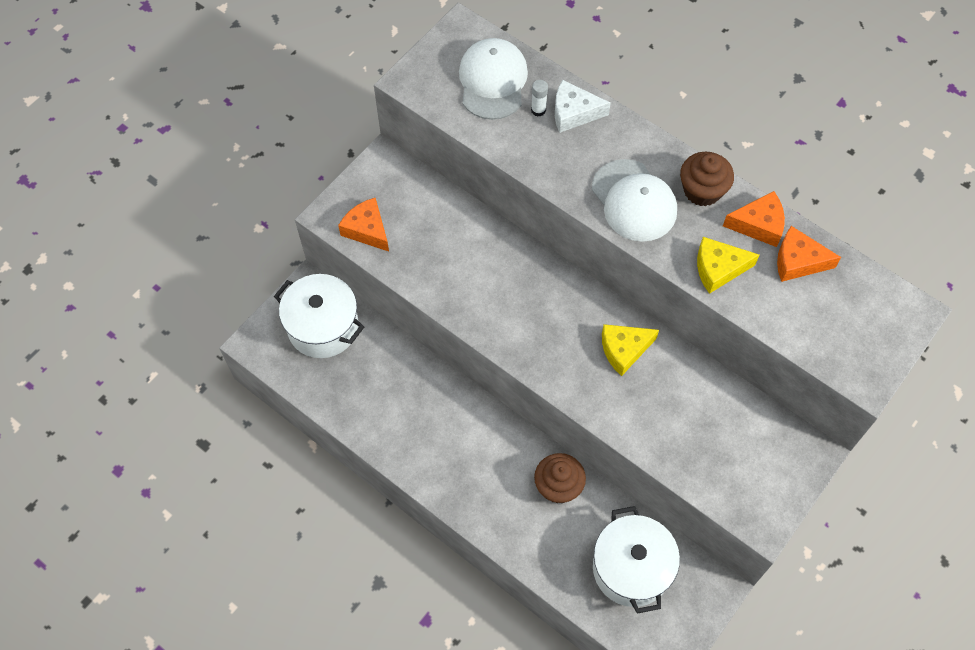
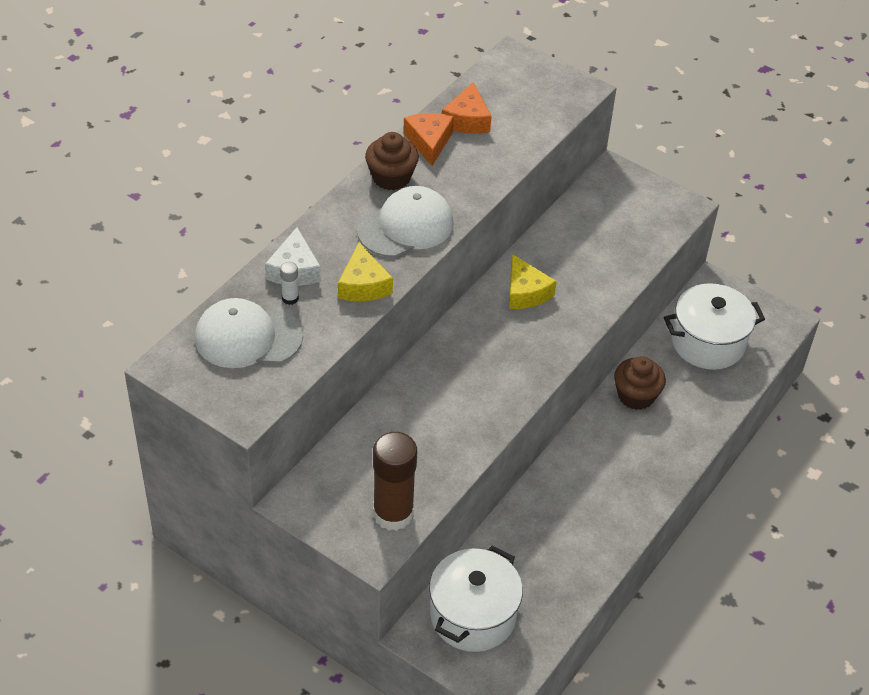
camera: 95 degrees left, 15 degrees down
(367, 230) = (393, 513): orange cheese -> brown glue stick
(718, 269) = (480, 171): yellow cheese -> yellow cheese (363, 285)

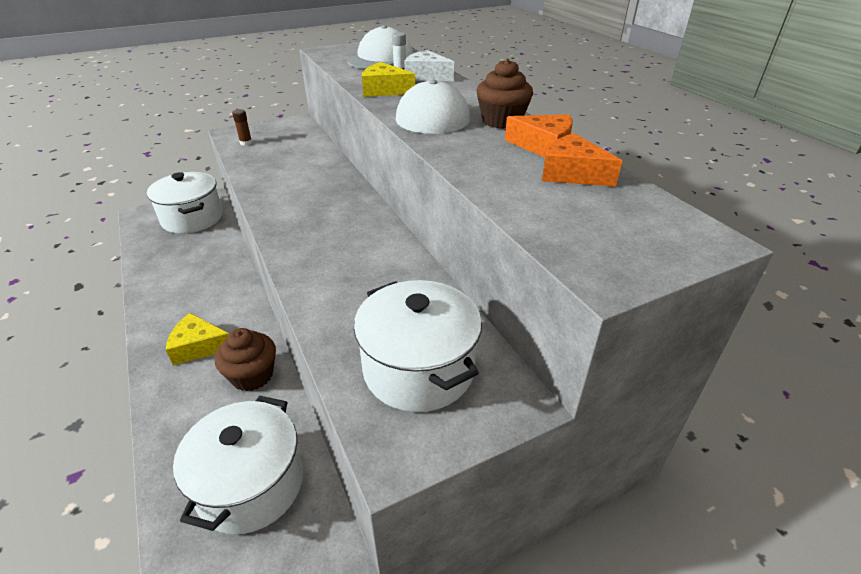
camera: 120 degrees right, 10 degrees down
(393, 513) = (246, 143): brown glue stick -> brown glue stick, size x0.43
(525, 292) = (369, 249): yellow cheese -> yellow cheese (198, 347)
(624, 218) = (418, 369): none -> white pot

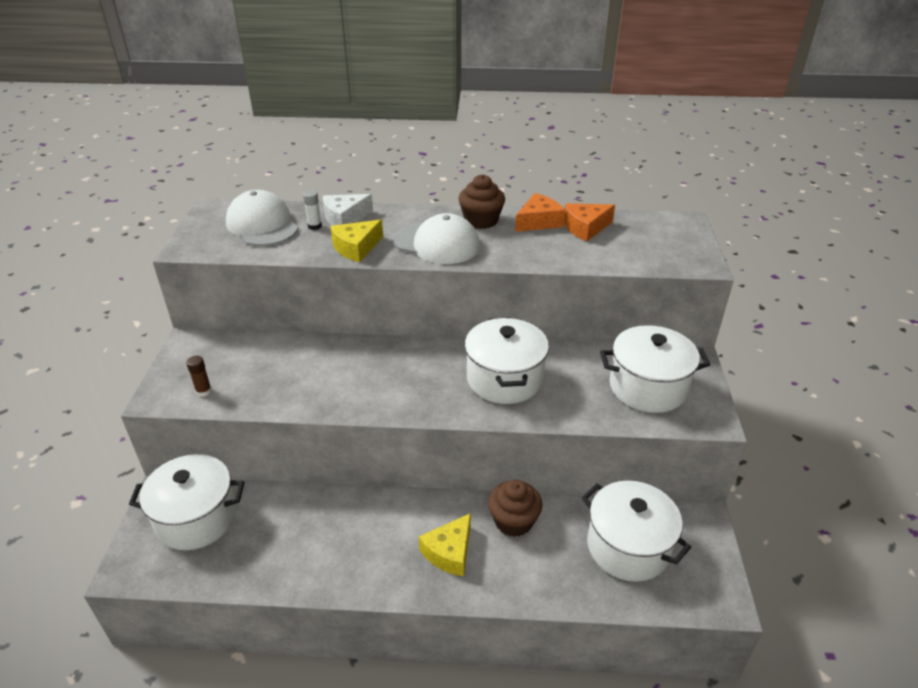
camera: 60 degrees left, 0 degrees up
(353, 259) = (504, 379): none -> white pot

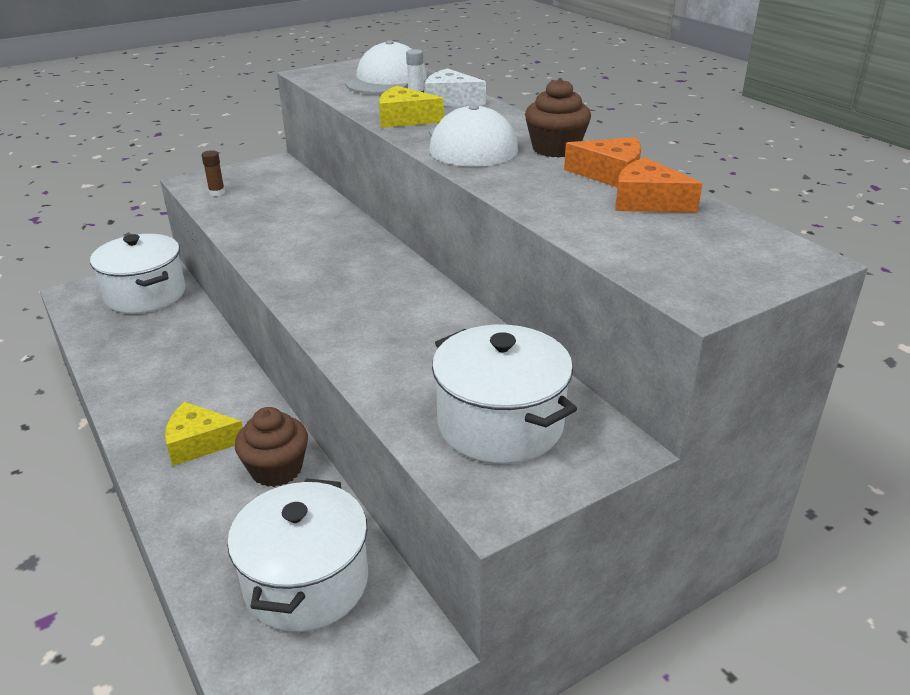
camera: 55 degrees right, 5 degrees down
(504, 379) = (394, 318): white pot -> none

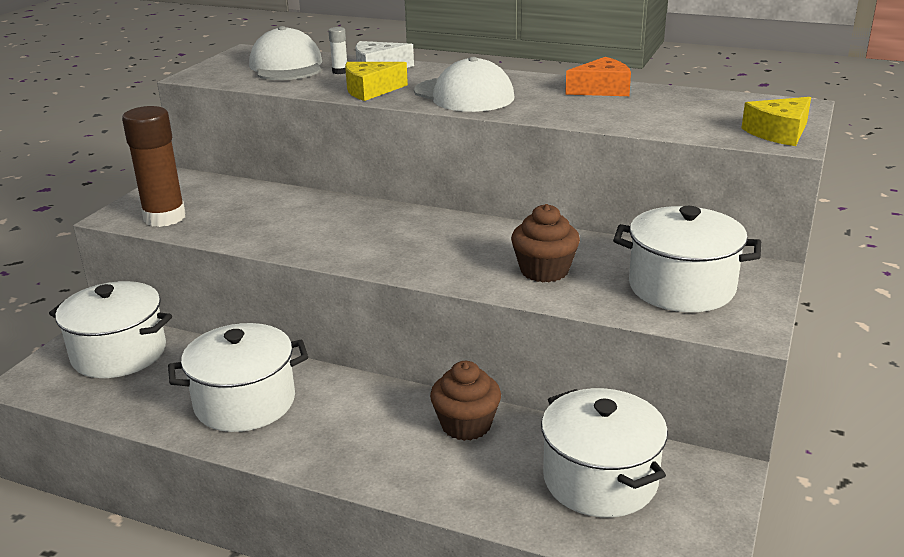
camera: 35 degrees left, 5 degrees down
(164, 370) = (245, 402): none -> white pot
(199, 443) = (370, 438): yellow cheese -> yellow cheese (779, 133)
(217, 193) = (164, 217): brown glue stick -> brown glue stick, size x2.35
(555, 149) = (532, 83): brown cupcake -> brown cupcake (544, 271)
(647, 201) = (657, 99): orange cheese -> none

